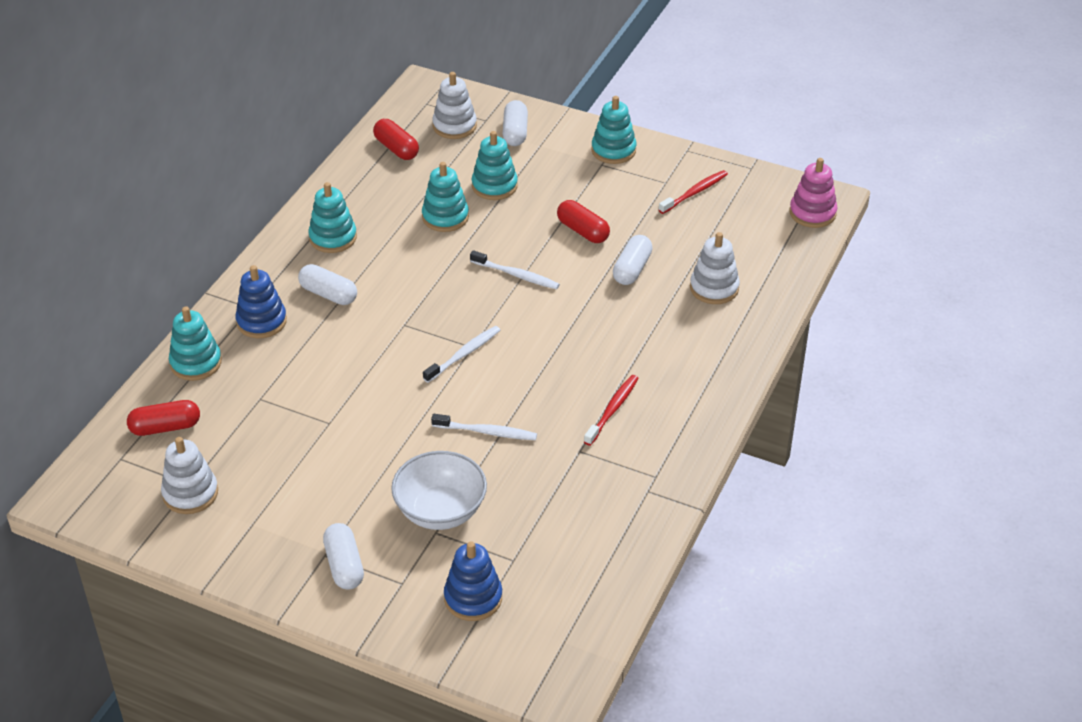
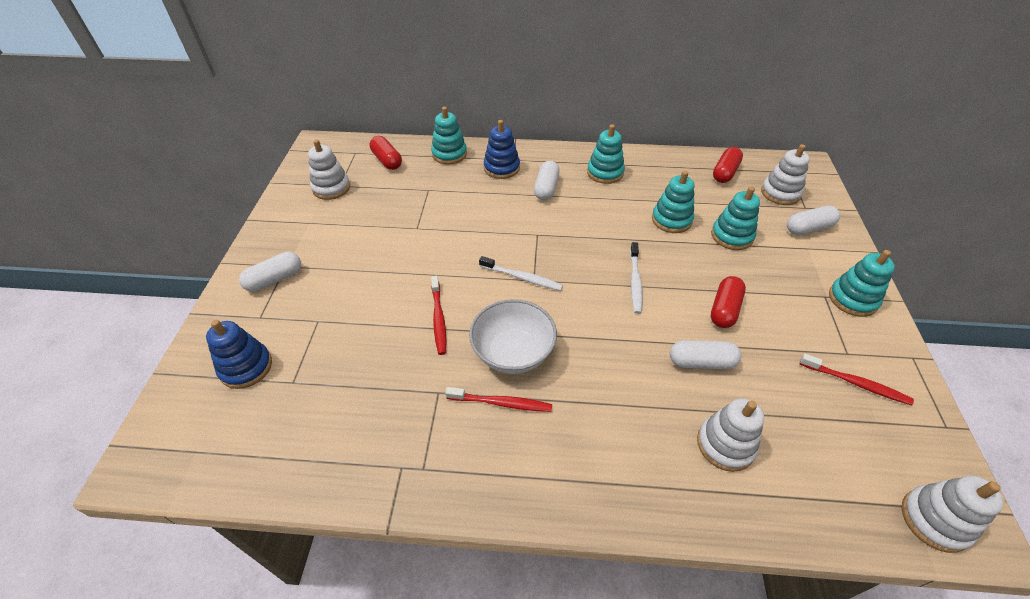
camera: 70 degrees right, 5 degrees up
(440, 511) = (341, 317): white bowl -> white bowl (513, 353)
(486, 432) = (438, 318): white toothbrush -> red toothbrush
(812, 213) = (934, 520): pink stacking toy -> white stacking toy

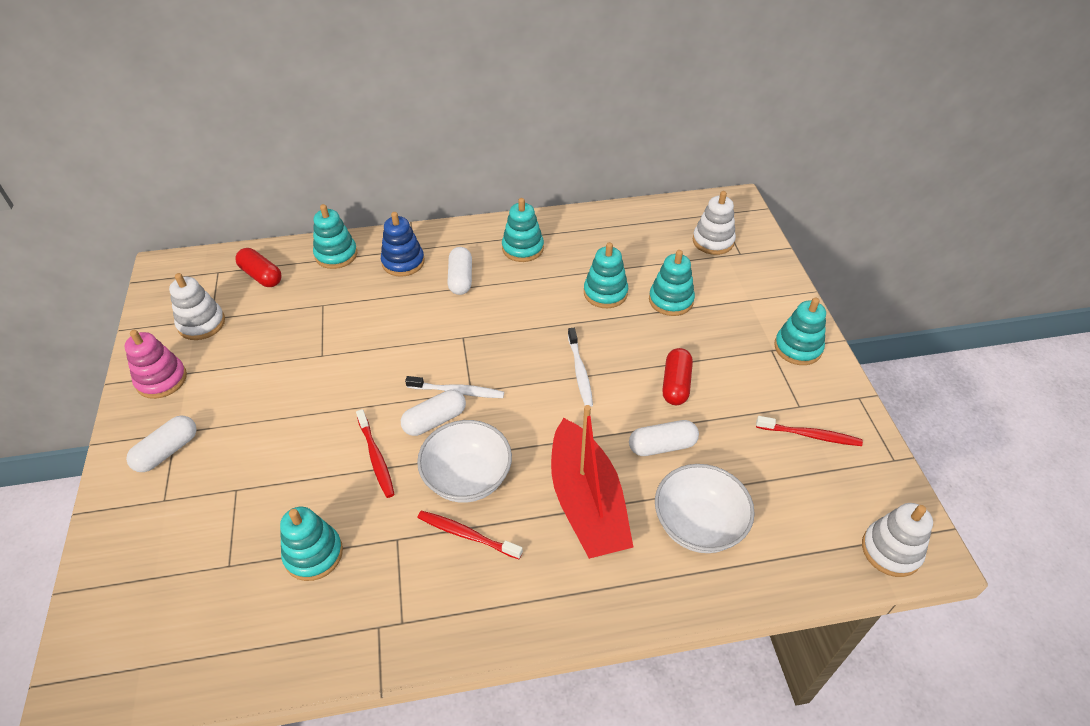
camera: 15 degrees left, 0 degrees up
(246, 367) = (167, 561): blue stacking toy -> none
(288, 224) = (161, 380): none -> pink stacking toy
(364, 389) = (313, 554): none -> turquoise stacking toy
(501, 403) = (467, 535): red toothbrush -> red toothbrush turned 150 degrees counterclockwise
(618, 398) = (587, 502): none -> red boat
(725, 173) = (652, 226): red capsule -> none
(725, 445) = (698, 525): white stacking toy -> white bowl
(808, 228) = (746, 277): white capsule -> white capsule (435, 420)

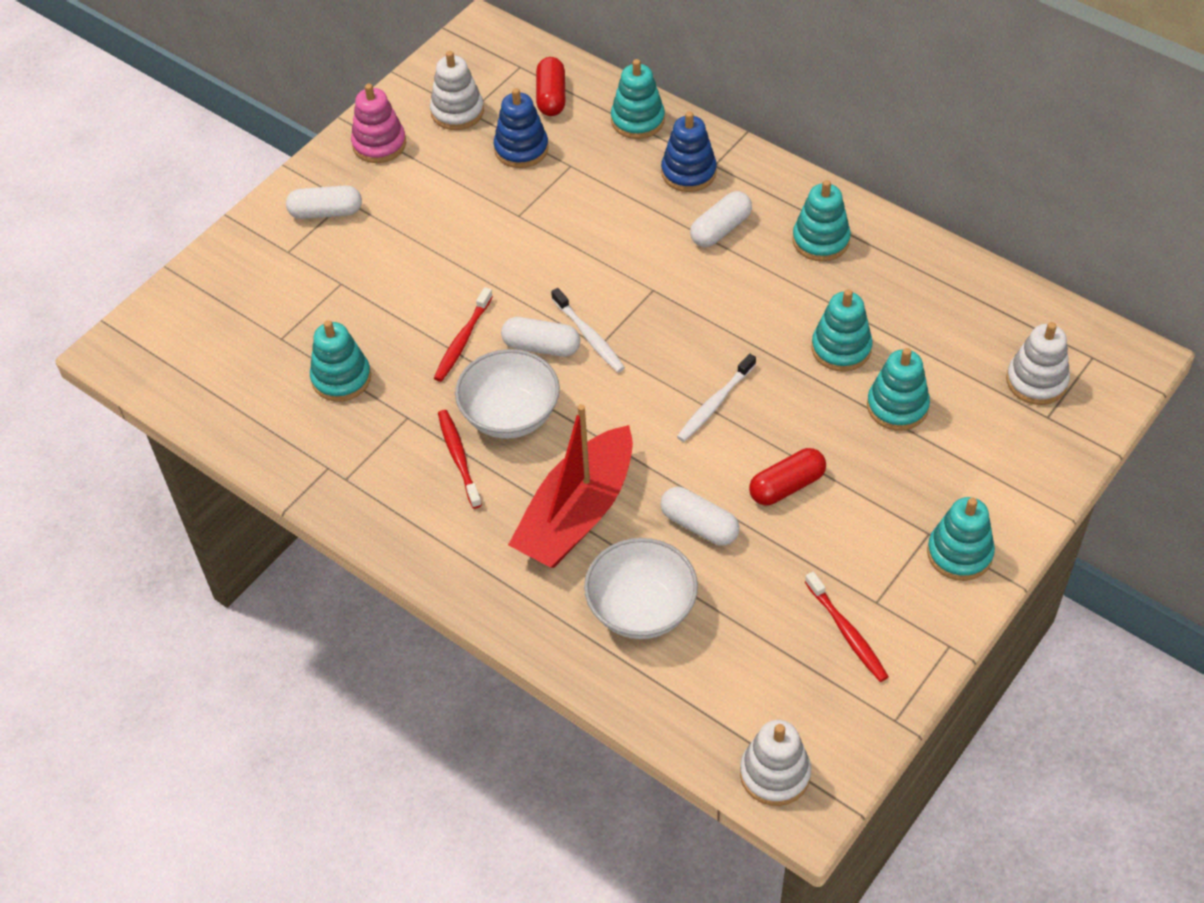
camera: 50 degrees right, 5 degrees up
(276, 316) = (521, 149): none -> blue stacking toy

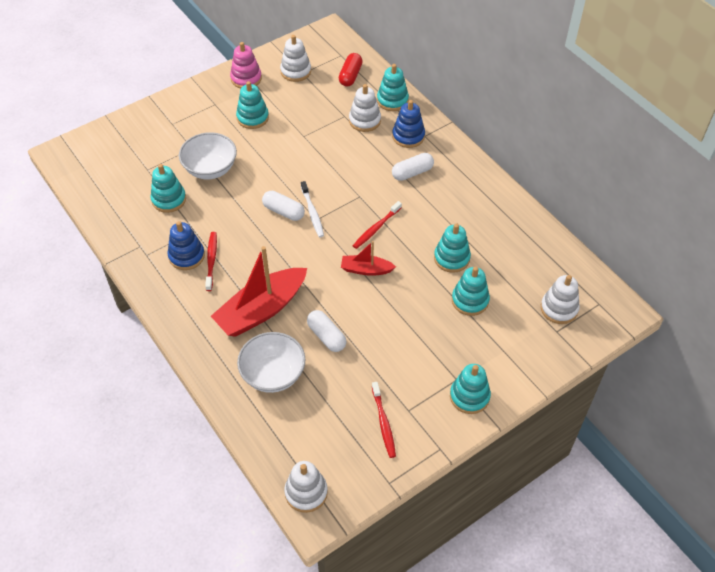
camera: 15 degrees right, 0 degrees up
(326, 212) = (201, 108): white capsule -> none
(463, 340) = (242, 196): red toothbrush -> red toothbrush (376, 228)
(510, 415) = (250, 245): white bowl -> white bowl (210, 169)
(521, 149) = (321, 100): blue stacking toy -> blue stacking toy (186, 256)
(607, 165) = (364, 120): none -> white stacking toy
(715, 403) = (366, 270): white toothbrush -> red boat
(786, 486) = (386, 328): red capsule -> none
(820, 240) = (467, 194): turquoise stacking toy -> turquoise stacking toy (252, 118)

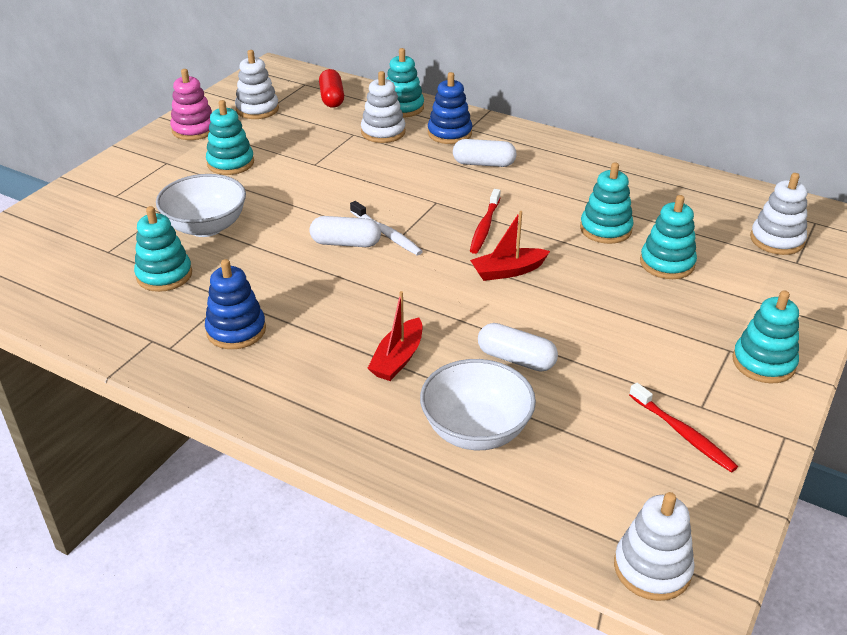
camera: 25 degrees left, 15 degrees down
(211, 260) = (279, 325): red toothbrush -> none
(261, 310) = (398, 359): red boat -> red boat, size x0.52
(412, 172) = (483, 164): white capsule -> white capsule turned 60 degrees clockwise

